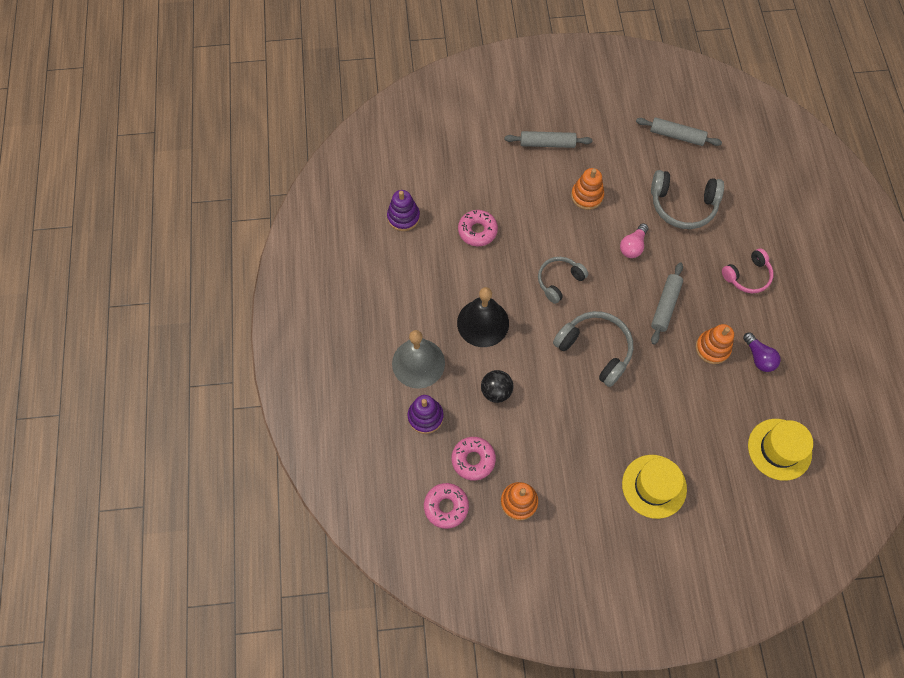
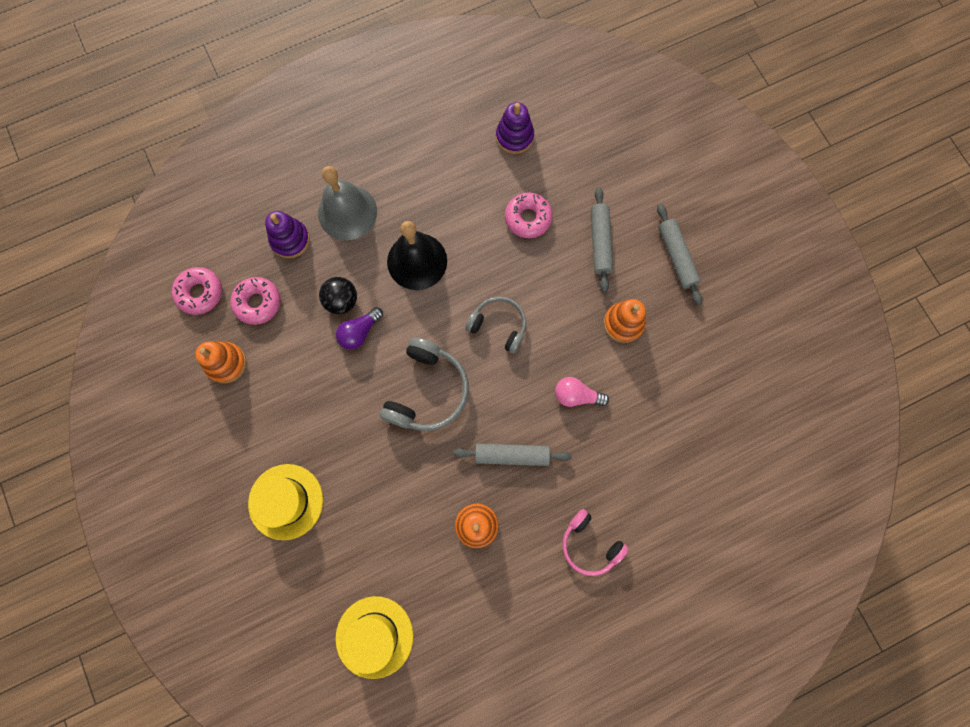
camera: 70 degrees right, 10 degrees up
(676, 136) = (756, 406): grey rolling pin -> grey rolling pin (600, 242)
(682, 205) = (657, 440): grey headphones -> none
(758, 357) = (484, 584): purple light bulb -> purple light bulb (359, 332)

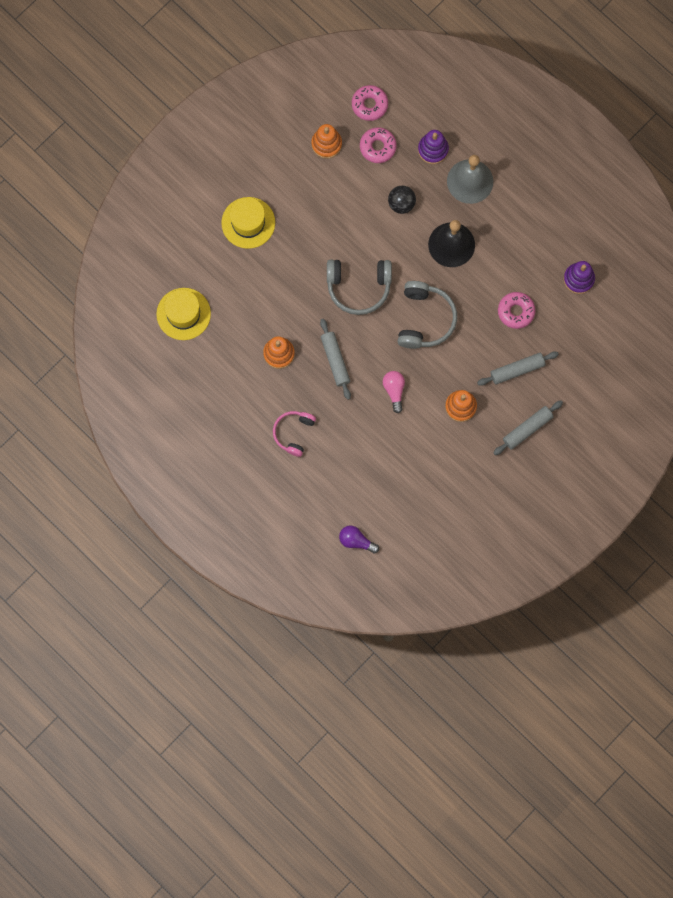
camera: 70 degrees right, 0 degrees up
(359, 332) = (383, 225): purple light bulb -> purple light bulb (356, 541)
(498, 326) = (425, 319): grey headphones -> grey headphones, size x1.52

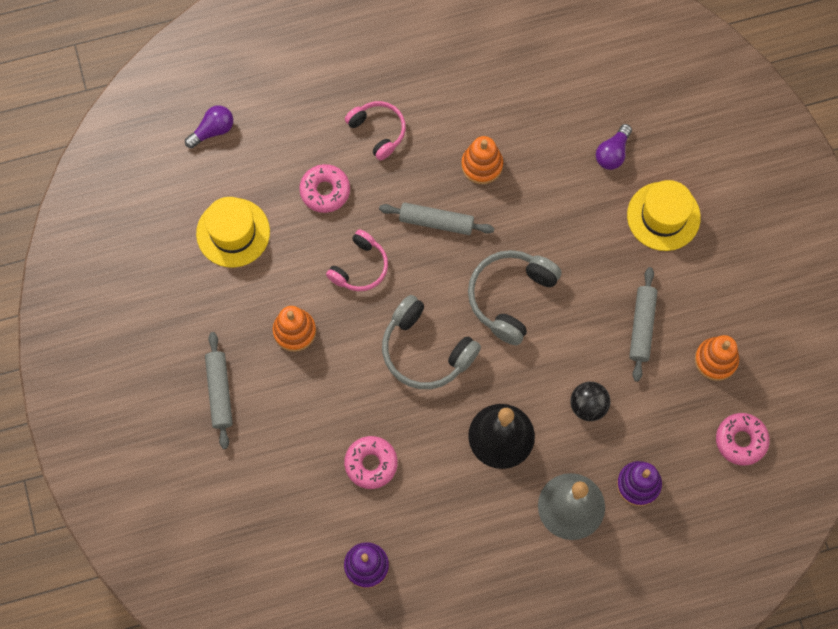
camera: 120 degrees right, 5 degrees down
(183, 314) = (591, 89): yellow hat -> yellow hat (233, 232)
(222, 276) = (612, 153): none -> purple light bulb
(378, 147) = (678, 419): pink donut -> pink donut (325, 191)
(394, 391) = (360, 267): pink light bulb -> pink headphones
(517, 370) = (298, 422): grey rolling pin -> grey rolling pin (642, 326)

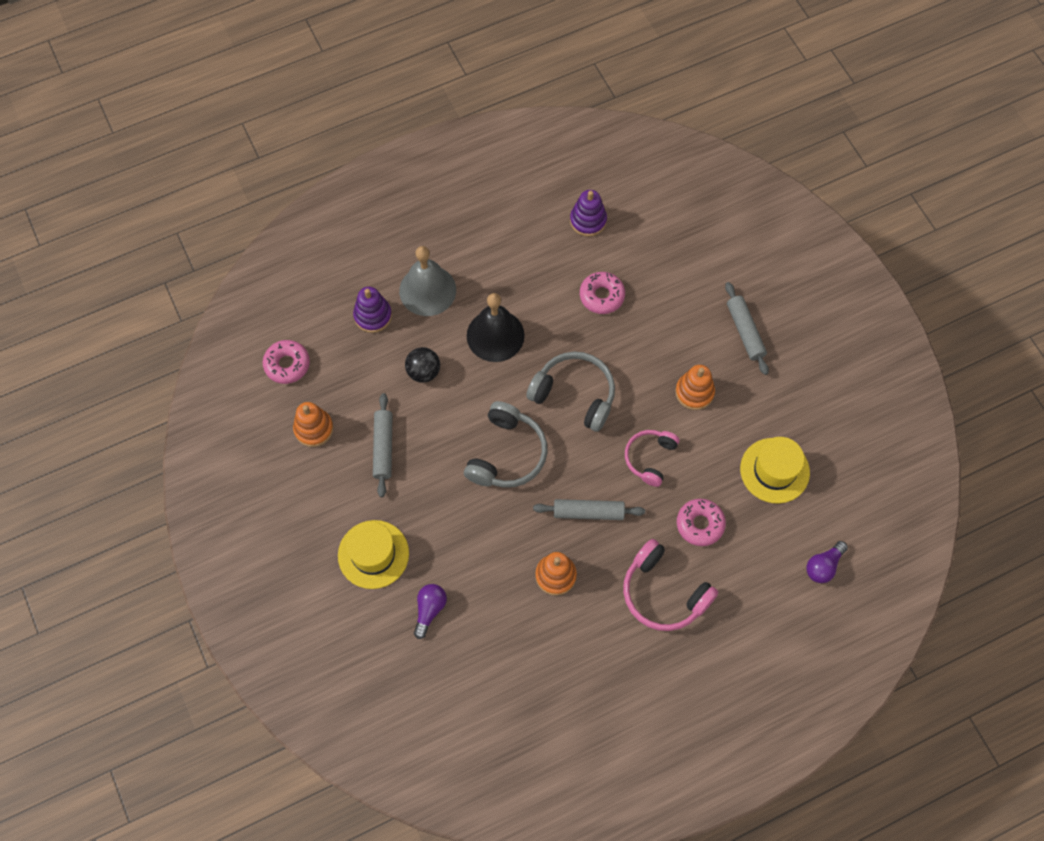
camera: 170 degrees right, 5 degrees down
(378, 131) = (663, 593): pink headphones -> pink headphones, size x1.52

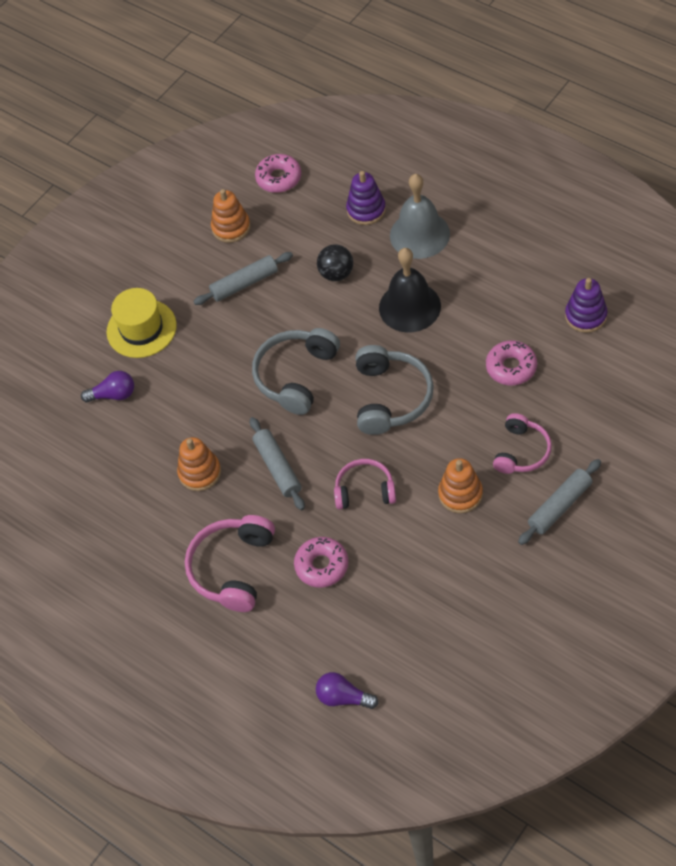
camera: 70 degrees right, 10 degrees down
(507, 454) = (296, 376): grey headphones -> grey headphones turned 120 degrees clockwise
(682, 330) = (521, 451): none -> pink headphones
(774, 470) = (421, 604): yellow hat -> none

